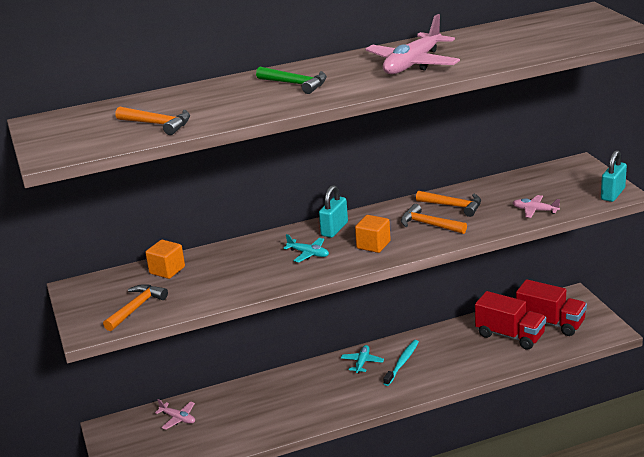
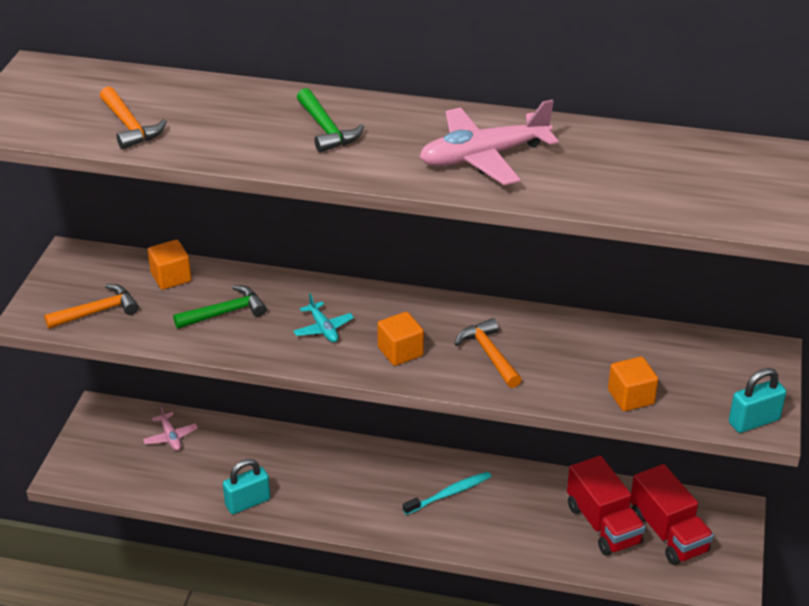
camera: 30 degrees right, 10 degrees up
(231, 272) = (225, 312): none -> green hammer
(334, 229) = (384, 308): turquoise padlock -> turquoise padlock (248, 502)
(362, 362) = (408, 470): turquoise plane -> none
(453, 206) = (546, 342): orange hammer -> none
(535, 210) = (631, 397): pink plane -> orange cube

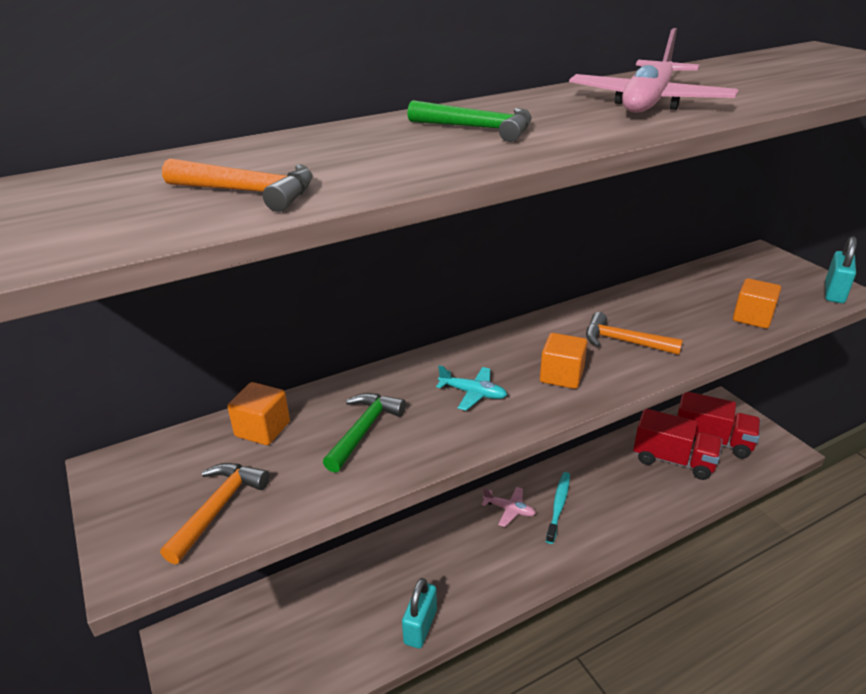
camera: 40 degrees left, 5 degrees down
(170, 437) = (280, 616): pink plane -> pink plane (509, 510)

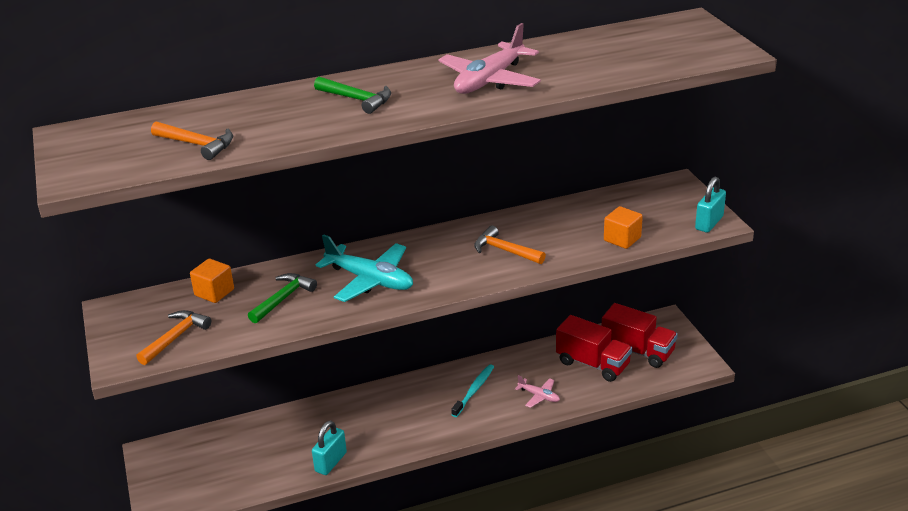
camera: 10 degrees right, 0 degrees up
(473, 393) = (370, 280): turquoise plane -> turquoise plane, size x1.99
(509, 510) = (431, 389): pink plane -> pink plane (539, 396)
(561, 376) = (441, 273): orange cube -> none

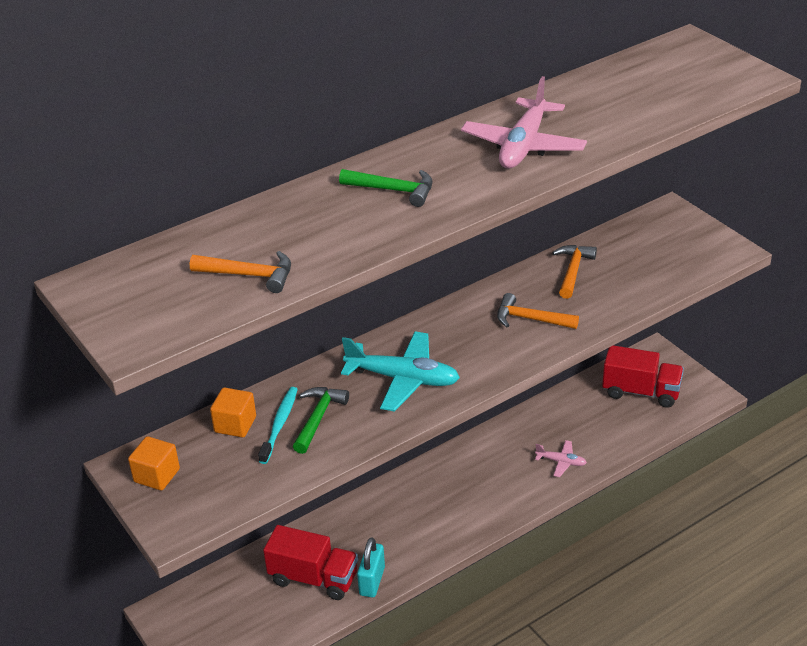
camera: 15 degrees left, 5 degrees up
(176, 337) = (221, 487): orange hammer -> orange hammer (573, 271)
(474, 390) = (490, 468): turquoise toothbrush -> turquoise toothbrush (279, 424)
(593, 364) = (601, 415): red truck -> red truck (313, 578)
(622, 239) = (645, 285): orange cube -> orange cube (157, 475)
(709, 223) = (724, 252): turquoise padlock -> none

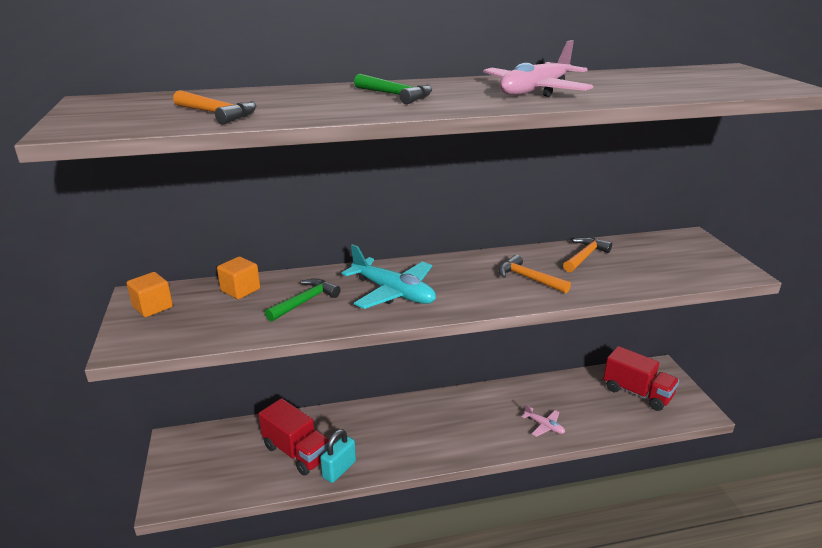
camera: 20 degrees right, 10 degrees down
(279, 424) = (272, 298): turquoise toothbrush -> none

